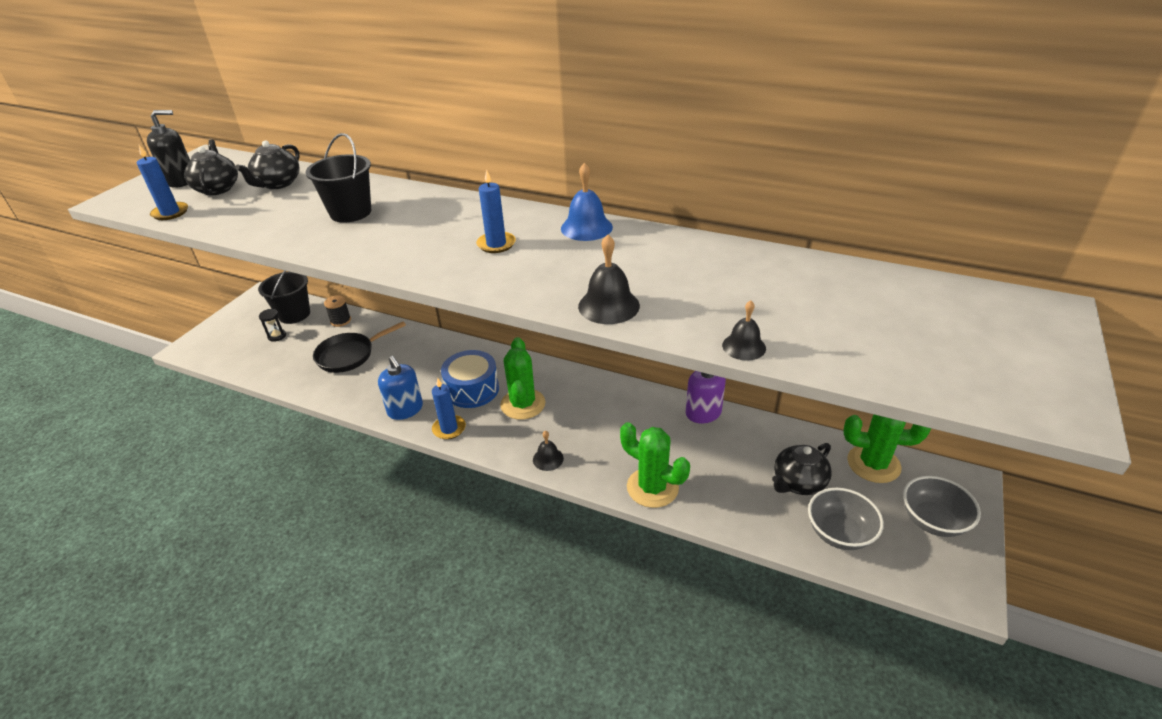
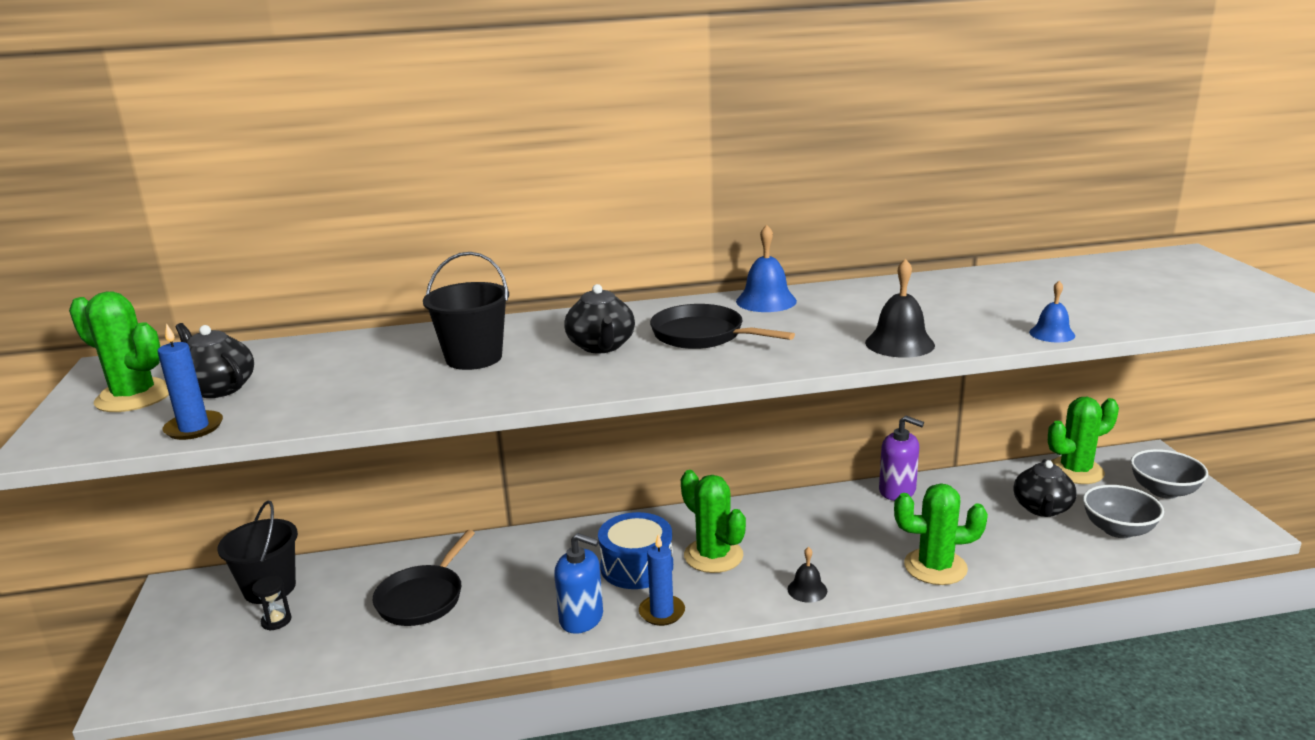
camera: 35 degrees left, 15 degrees down
(182, 181) = (134, 397): black soap dispenser -> green cactus
(278, 184) = (307, 362): black teapot -> black teapot (601, 346)
(340, 321) = (356, 569): black spool -> none
(496, 244) = (703, 335): blue candle -> black pan
(744, 346) = (1052, 334): black bell -> blue bell

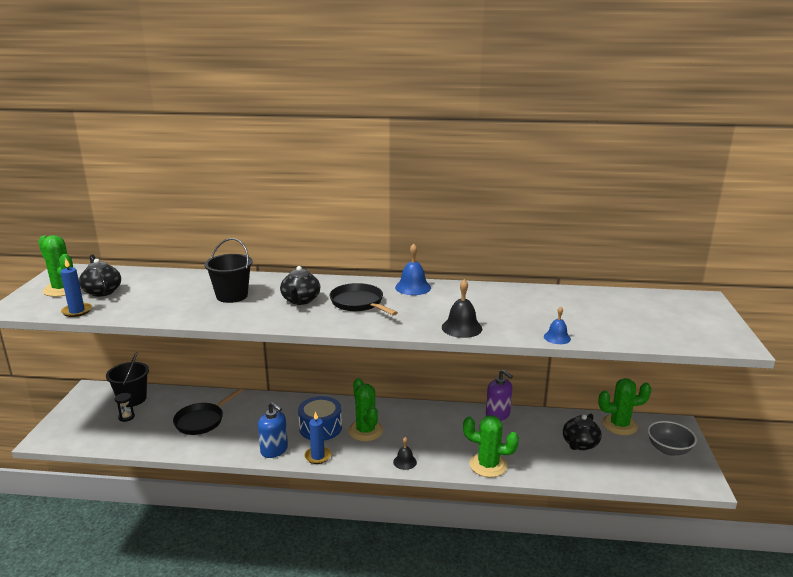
camera: 15 degrees right, 0 degrees up
(1118, 530) = (619, 467): grey bowl -> none

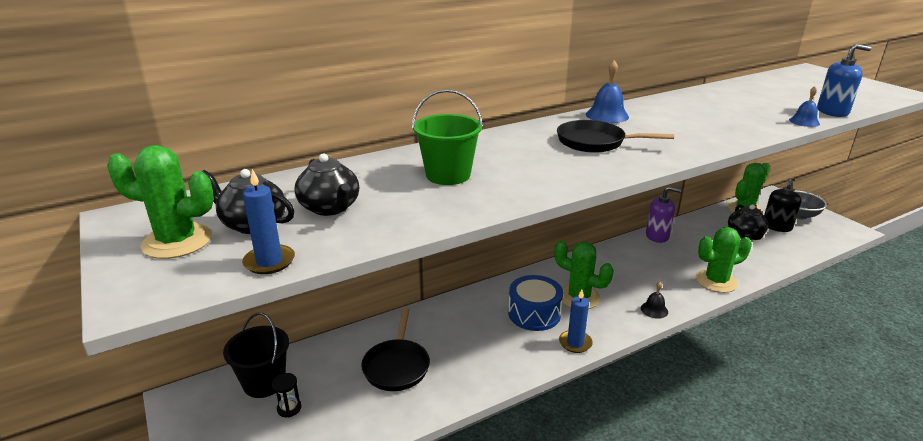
camera: 35 degrees left, 5 degrees up
(232, 296) = (448, 175): black bucket -> green bucket
(274, 450) = (524, 358): blue soap dispenser -> blue soap dispenser (832, 112)
(300, 300) = (534, 157): black teapot -> black teapot (330, 208)
(461, 328) = (726, 136): black bell -> none
(625, 450) = (777, 226): none -> black soap dispenser

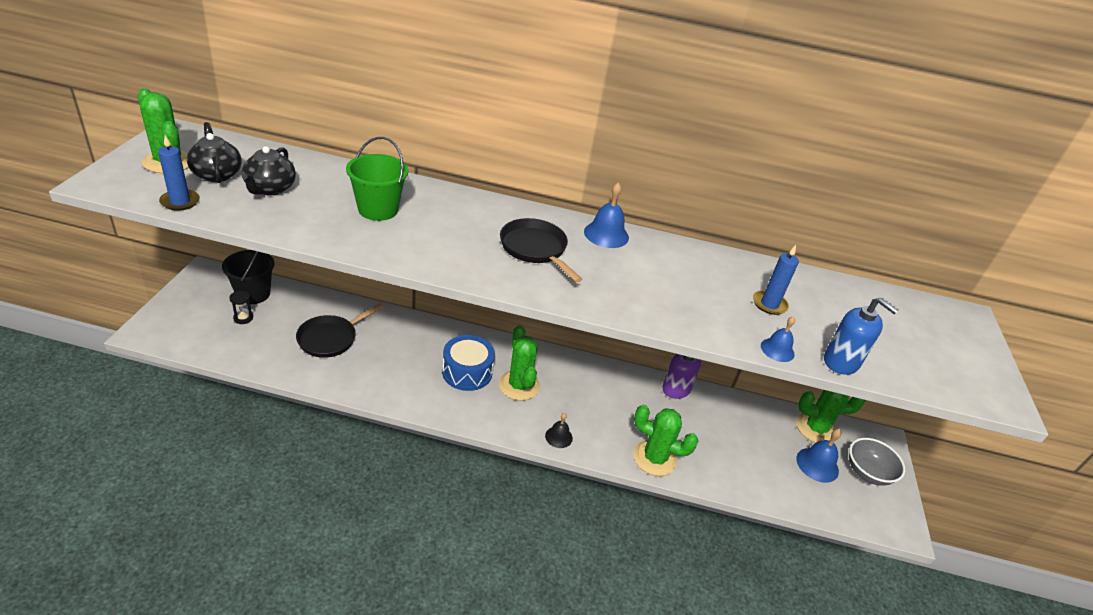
camera: 35 degrees right, 10 degrees up
(575, 343) = (458, 412): blue candle -> blue candle (769, 304)
(745, 235) = (765, 447): black teapot -> none
(777, 226) = (817, 464): black soap dispenser -> blue bell

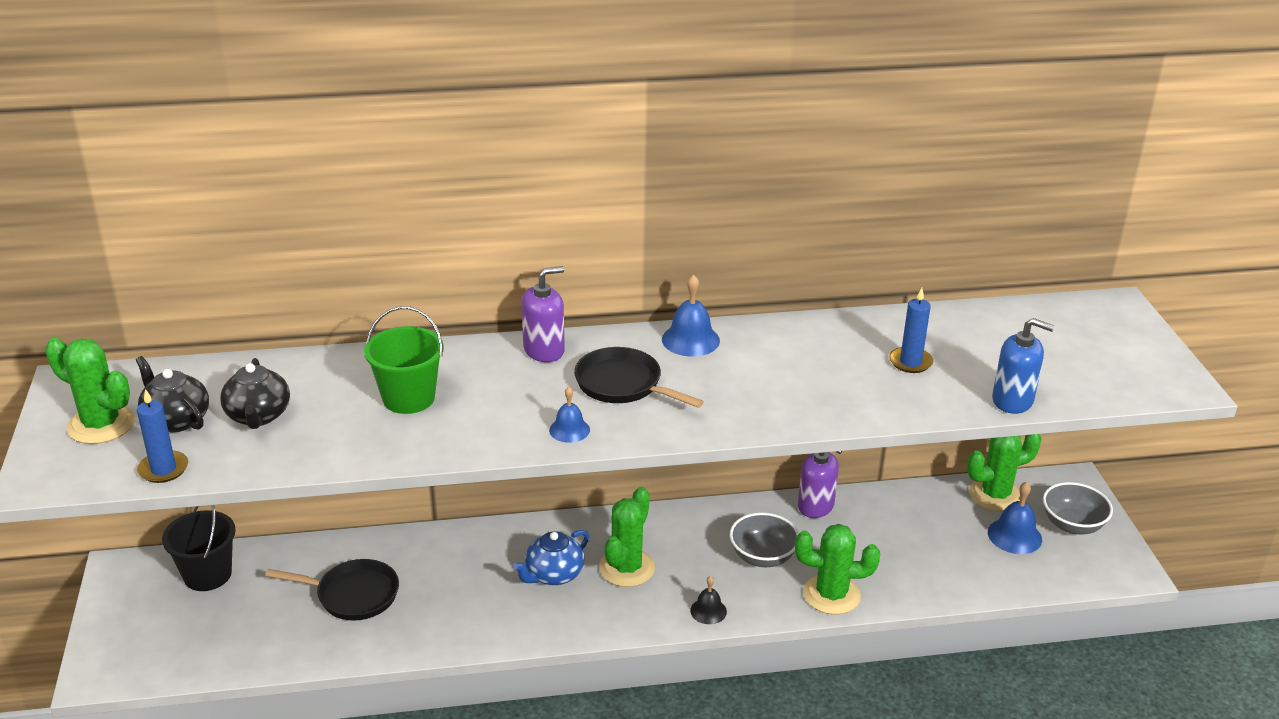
camera: 15 degrees left, 5 degrees down
(243, 318) = (217, 610): black hourglass -> none
(330, 338) = (352, 595): black pan -> black pan turned 105 degrees counterclockwise
(467, 372) = (553, 575): blue drum -> blue teapot
(495, 208) = (544, 350): none -> purple soap dispenser
(519, 385) = (626, 568): green cactus -> green cactus turned 60 degrees clockwise
(618, 412) = (762, 557): none -> grey bowl
(777, 350) = (943, 410): blue bell -> blue bell (569, 430)

